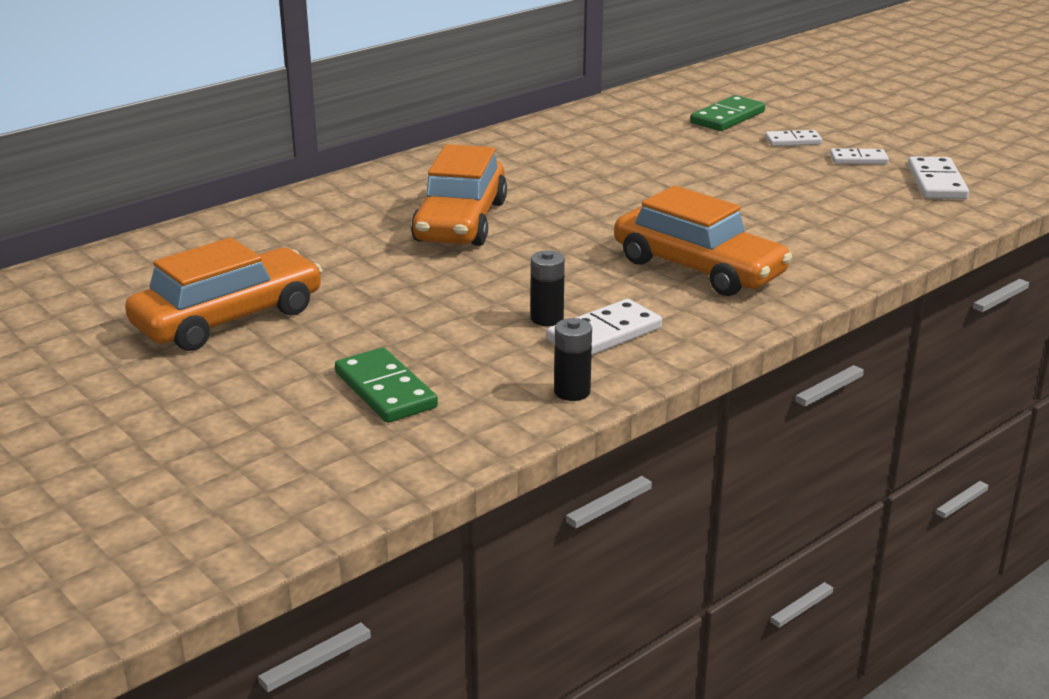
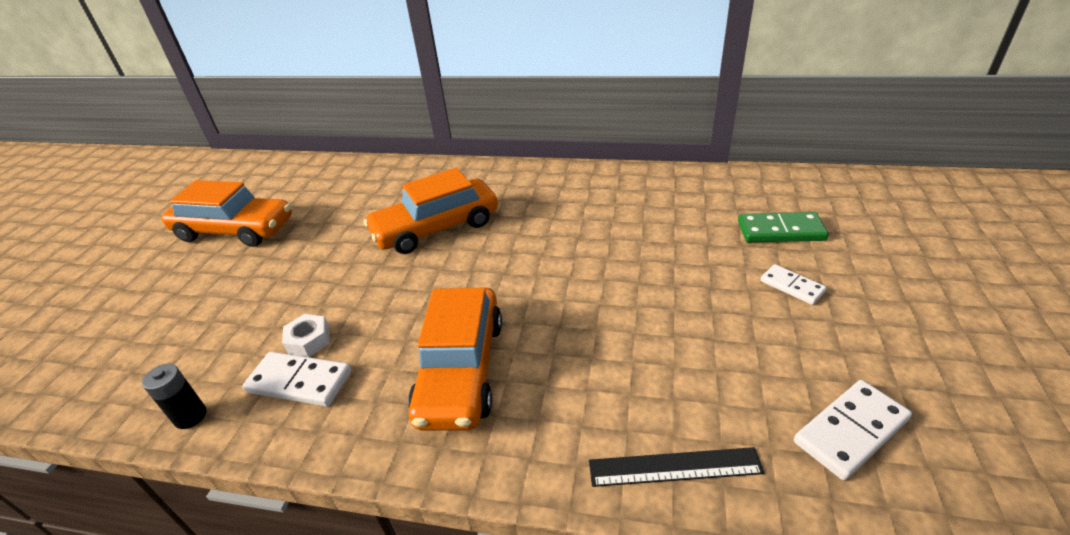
camera: 55 degrees right, 10 degrees up
(385, 390) = (162, 331): green domino -> none
(547, 319) = (309, 340): black battery -> white nut
(858, 159) = (817, 345): white domino -> none
(897, 235) = (674, 467): none -> black ruler

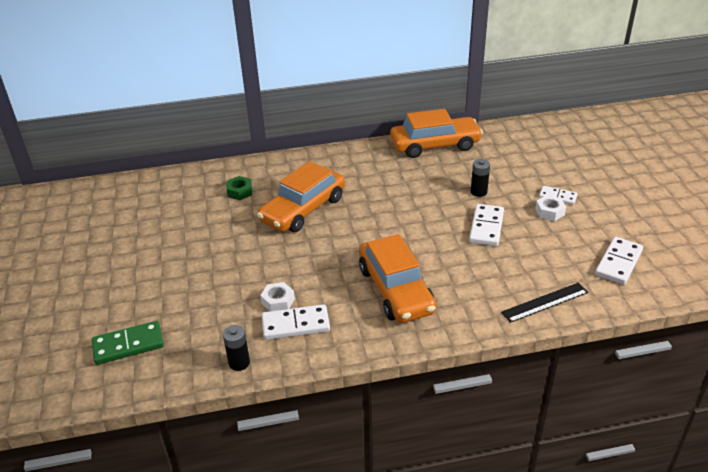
camera: 25 degrees left, 0 degrees up
(235, 230) = (134, 246): orange car -> orange car (435, 145)
(388, 193) = (240, 192): none -> green nut
(653, 307) = (486, 227): none -> white domino
(673, 253) = (478, 192): none -> black battery
(766, 307) = (549, 212): none -> white nut
(780, 231) = (535, 164): green domino -> green domino (128, 345)

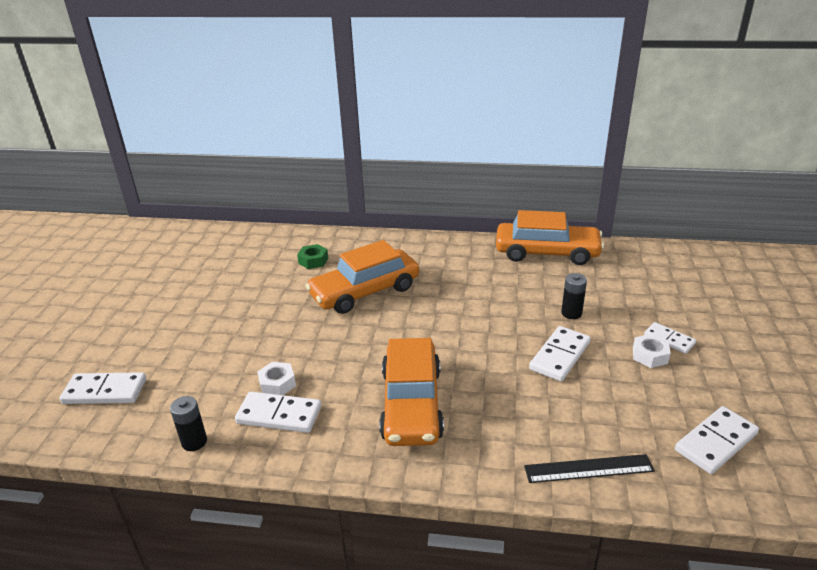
camera: 20 degrees right, 5 degrees down
(128, 345) = (105, 391): green domino -> white domino

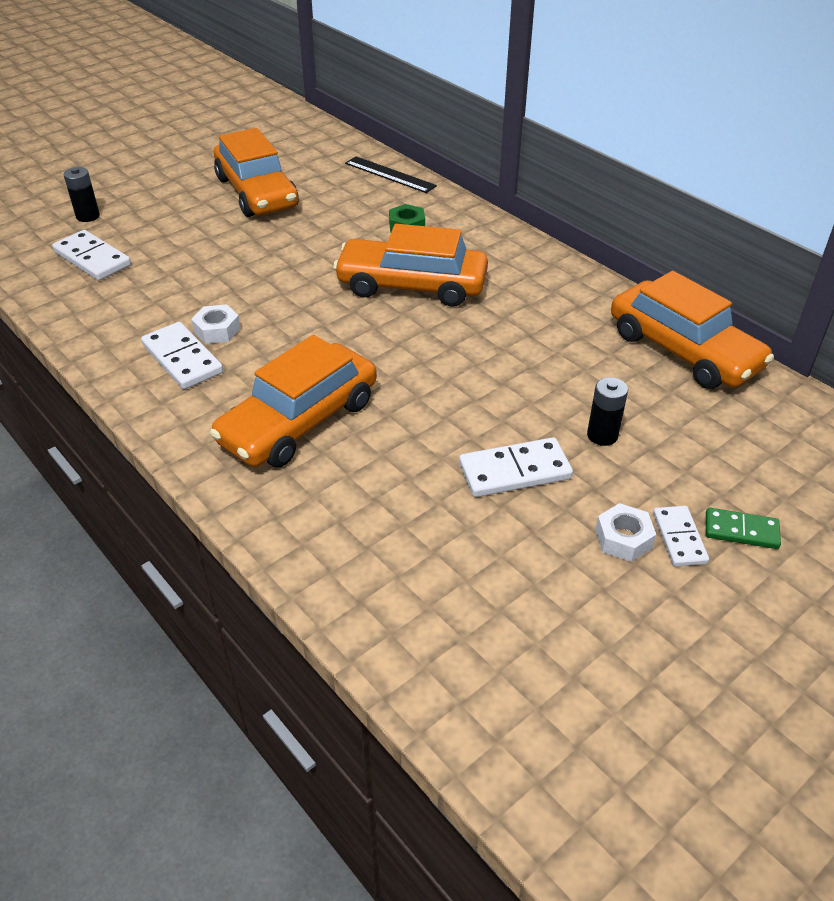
camera: 40 degrees right, 10 degrees up
(178, 287) = (257, 193): none -> orange car
(194, 442) = (97, 341): black battery -> black battery (88, 216)
(588, 468) = (369, 595): black ruler -> black ruler (390, 174)
(685, 320) = (741, 531): none -> green domino
(716, 442) = (548, 677): white domino -> none

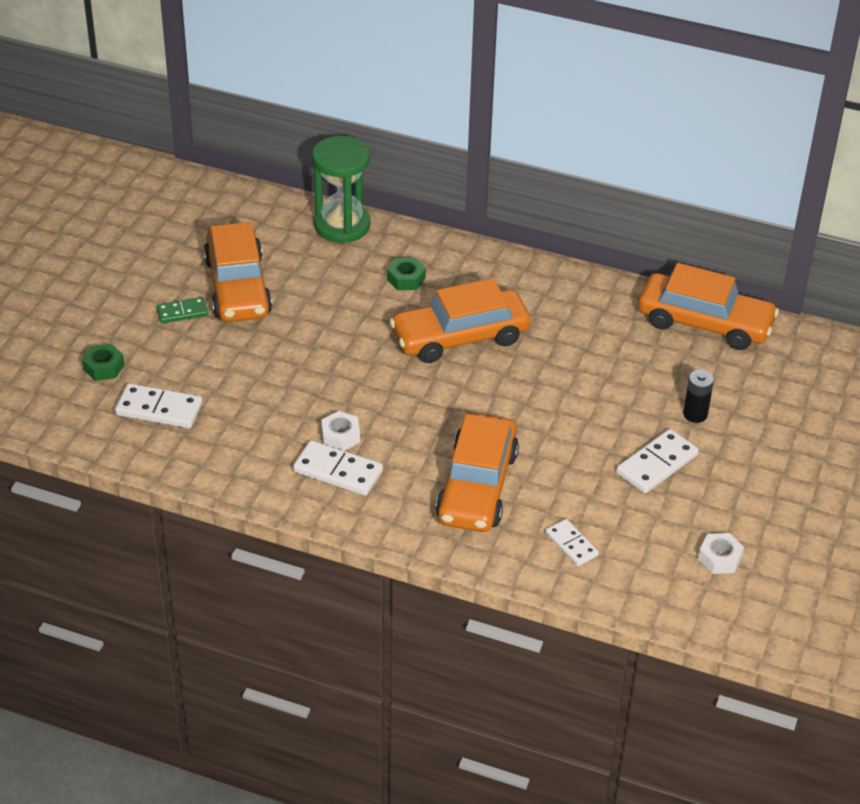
camera: 30 degrees left, 0 degrees up
(88, 216) = (103, 367): black battery -> green nut
(257, 193) = (238, 287): orange car -> orange car turned 45 degrees clockwise
(390, 174) = (342, 225): black ruler -> green hourglass
(623, 539) = (757, 483): white nut -> white nut (720, 558)
(679, 538) = (790, 469): white domino -> white domino (571, 544)
(741, 531) = (824, 449): green domino -> green domino (182, 312)

